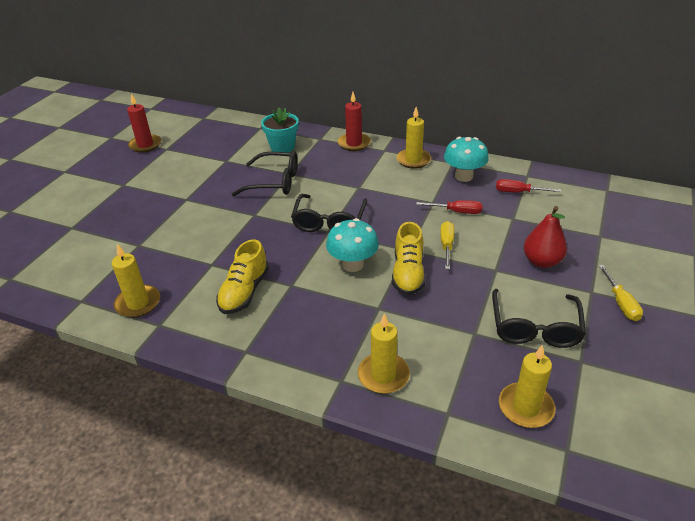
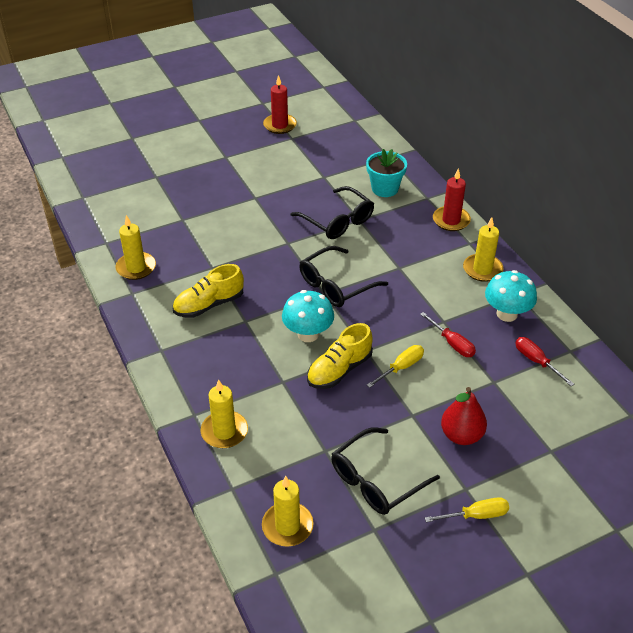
camera: 40 degrees right, 5 degrees up
(621, 303) = (476, 515): yellow screwdriver -> yellow screwdriver turned 135 degrees counterclockwise

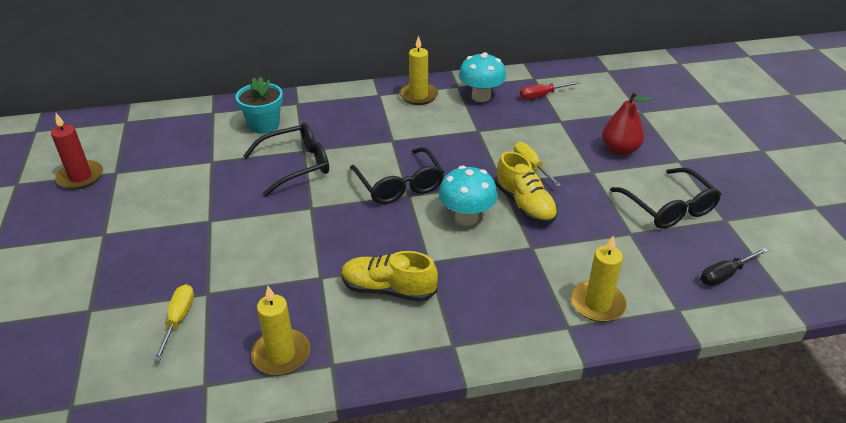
camera: 75 degrees left, 5 degrees down
(209, 305) = (388, 289): yellow shoe -> yellow shoe turned 120 degrees clockwise
(287, 526) = (725, 275): yellow candle -> black screwdriver
(451, 220) = (340, 97): red candle -> none
(452, 343) = (508, 132): red screwdriver -> none
(476, 515) = (707, 161): yellow screwdriver -> yellow screwdriver (178, 319)

